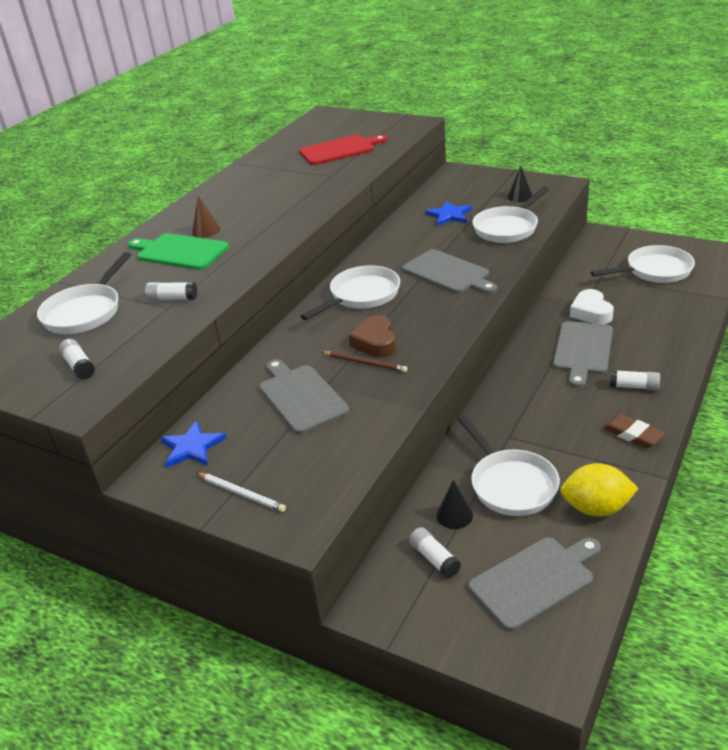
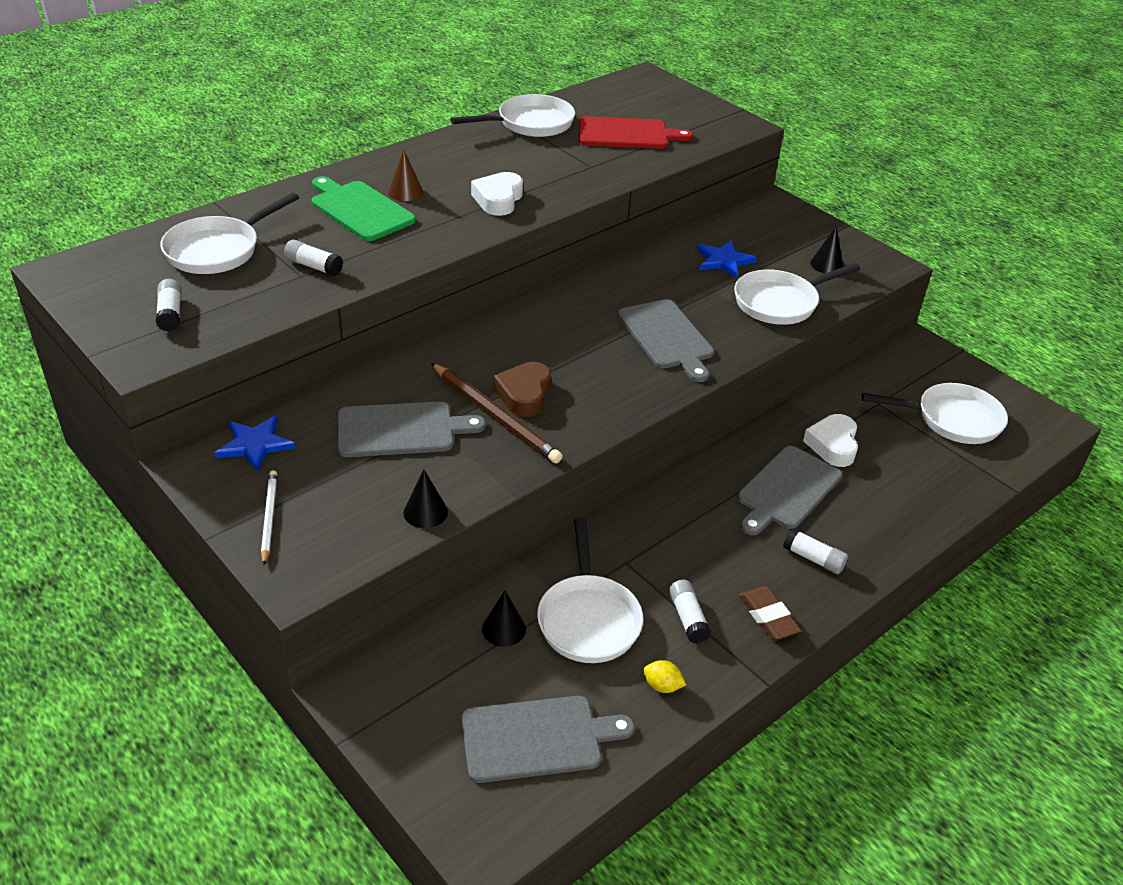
camera: 15 degrees right, 5 degrees up
(242, 493) = (269, 517): white pencil -> white pencil turned 150 degrees counterclockwise
(280, 215) = (498, 199): none -> white heart
(301, 397) = (401, 430): grey cutting board -> grey cutting board turned 90 degrees clockwise
(361, 296) = (549, 330): white pan -> white pan (530, 124)
(362, 445) = (425, 512): none -> black cone
(365, 363) = (495, 416): brown pencil -> brown pencil, size x1.68
(434, 559) = (449, 669): white glue stick -> white glue stick (687, 618)
(596, 508) = (662, 686): yellow lemon -> yellow lemon, size x0.49

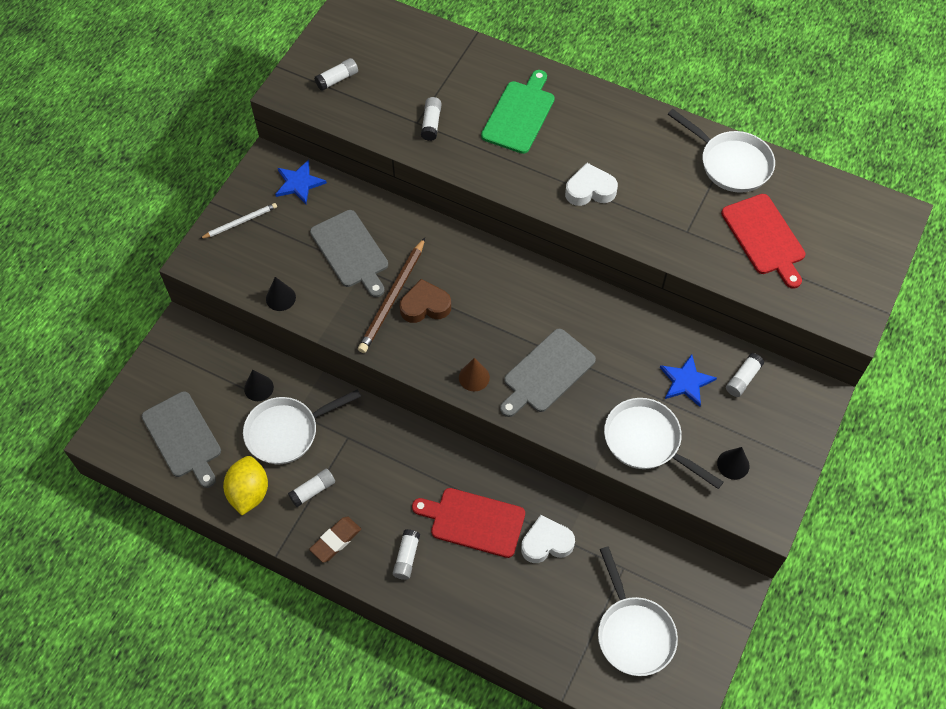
camera: 70 degrees right, 20 degrees up
(218, 250) = (420, 65): white pan -> none
(405, 192) = (562, 129): brown cone -> brown cone (474, 377)
(662, 686) = (249, 492): yellow lemon -> yellow lemon, size x2.05
(737, 231) = (743, 379): none -> white glue stick
(787, 490) = (473, 521): grey cutting board -> red cutting board

